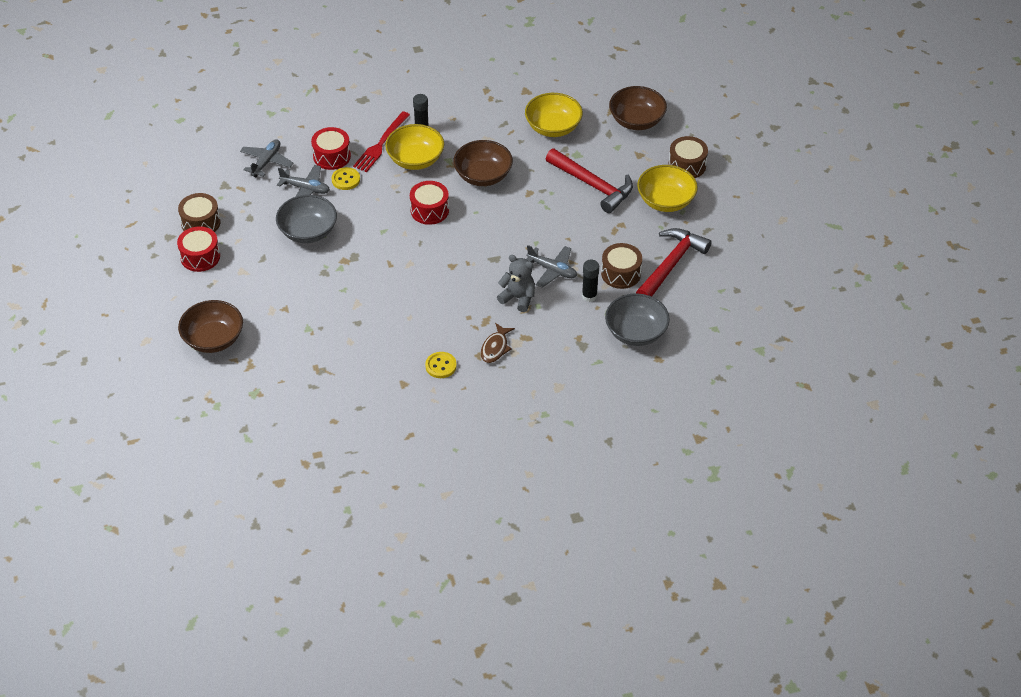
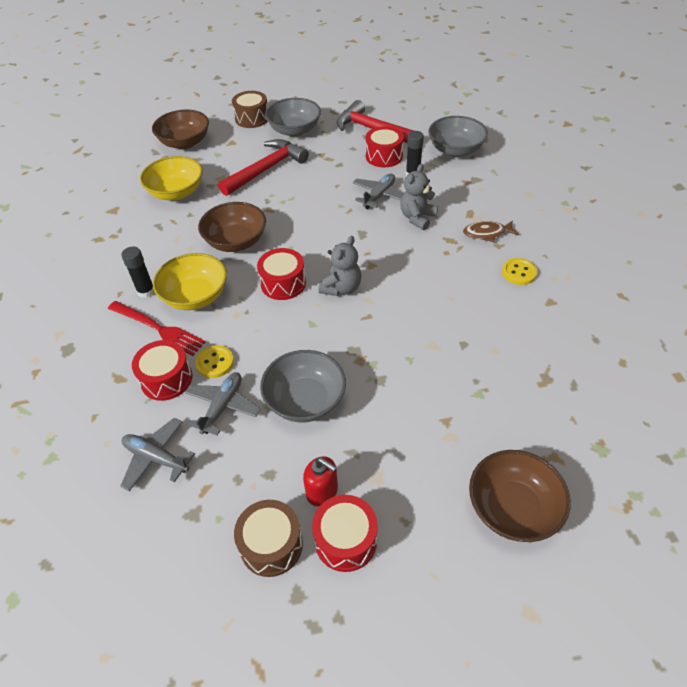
camera: 85 degrees left, 0 degrees up
(234, 244) = (322, 491): none -> red soap dispenser
(423, 247) = (341, 288): none -> grey teddy bear
(495, 348) = (487, 233): brown fish -> brown fish turned 150 degrees clockwise
(621, 273) = (384, 156): brown drum -> red drum
(665, 201) = (294, 130): yellow bowl -> grey bowl

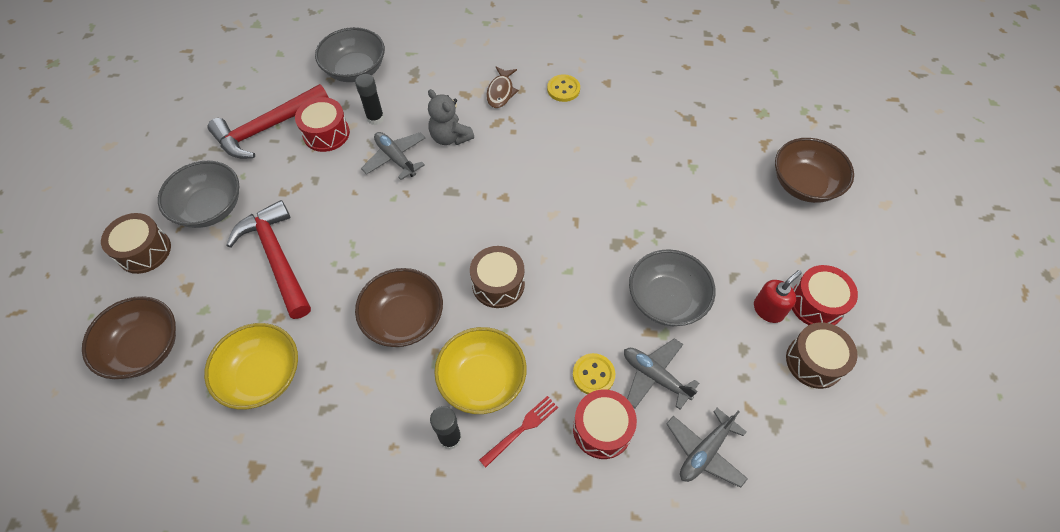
camera: 75 degrees left, 10 degrees up
(159, 329) = (522, 428): red fork -> red fork, size x0.66
(283, 283) = (498, 284): red drum -> brown drum
(341, 288) = (527, 232): grey teddy bear -> none

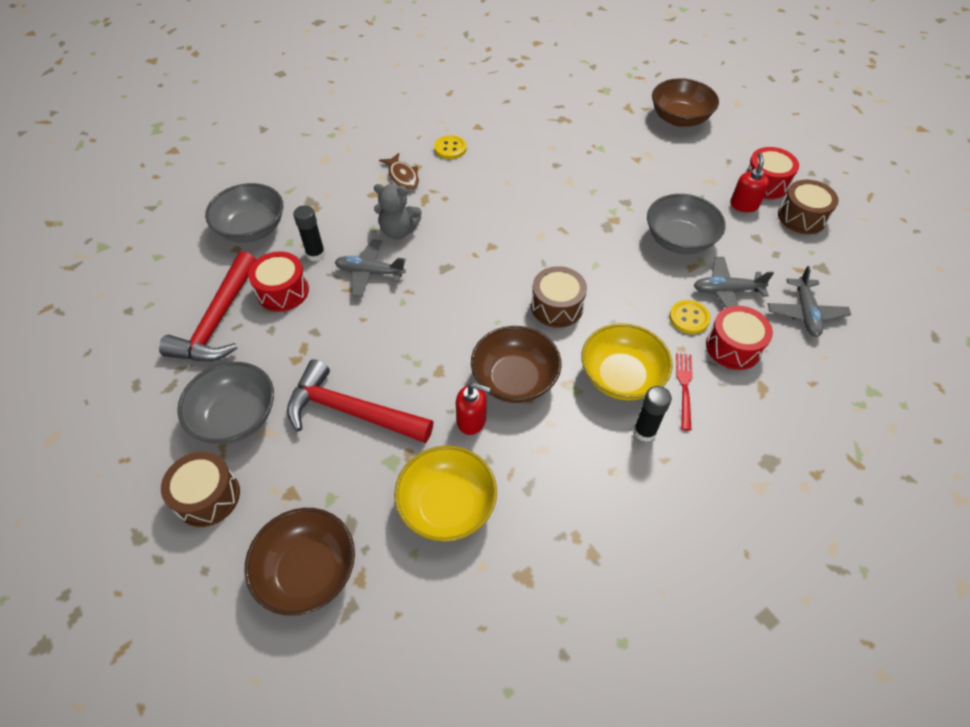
camera: 40 degrees left, 5 degrees down
(342, 327) = (472, 420): none -> red soap dispenser

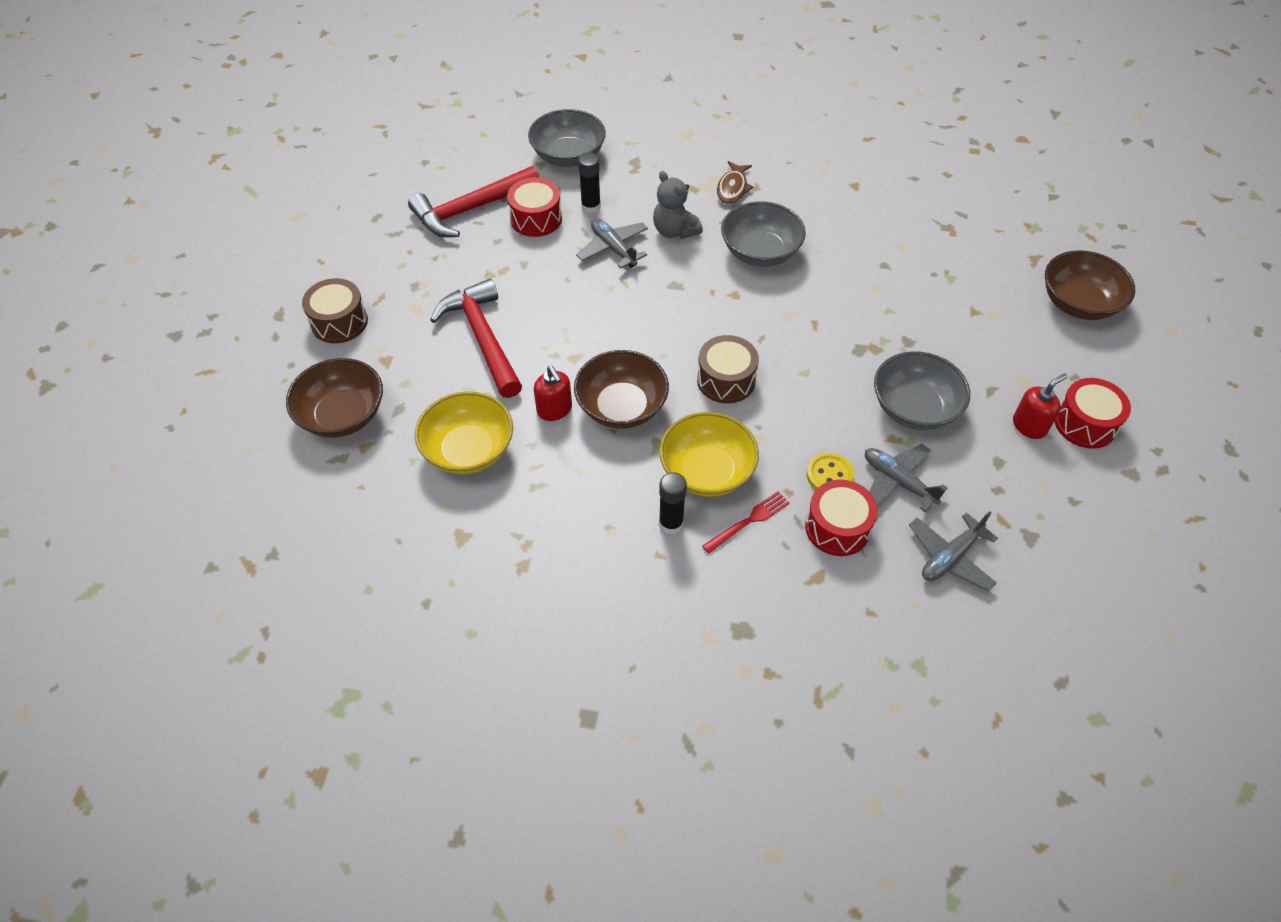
camera: 45 degrees right, 0 degrees up
(236, 417) = (409, 285): grey bowl -> grey bowl (760, 252)
(450, 148) = (804, 189): yellow button -> none
(802, 217) = (1078, 480): brown drum -> none

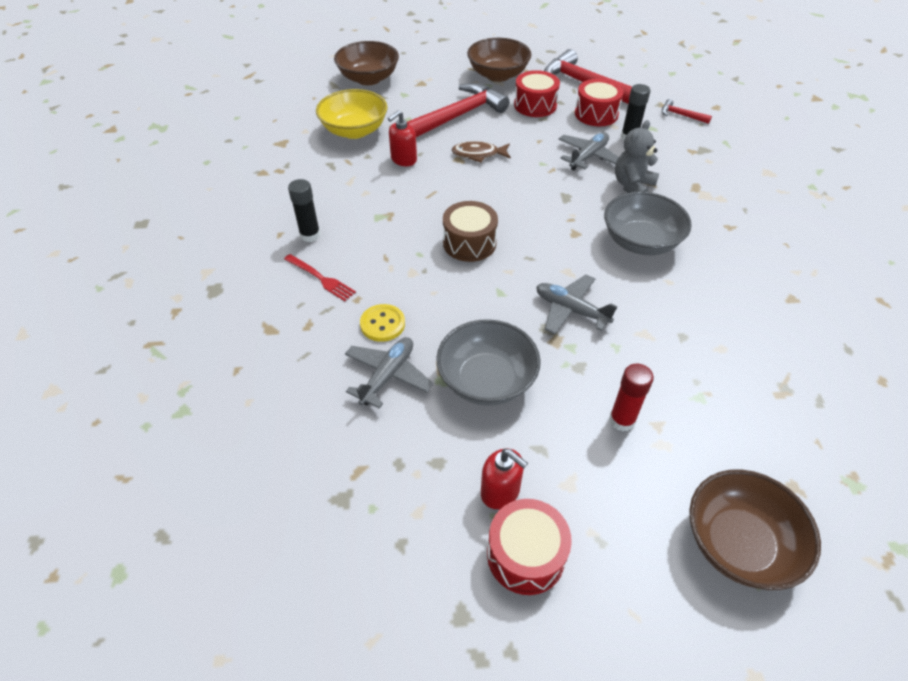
camera: 75 degrees right, 5 degrees down
(339, 322) = (446, 60): brown drum -> none
(568, 156) = (681, 115): grey bowl -> red hammer
(621, 407) = (418, 191): brown bowl -> brown bowl (498, 75)
(707, 471) = (366, 247): yellow bowl -> none
(732, 188) = (715, 212): brown fish -> brown fish (478, 154)
(837, 527) = (324, 336): red drum -> red drum (535, 105)
(950, 557) = (304, 426): grey plane -> grey plane (571, 310)
(967, 331) = (622, 420): none -> red glue stick

